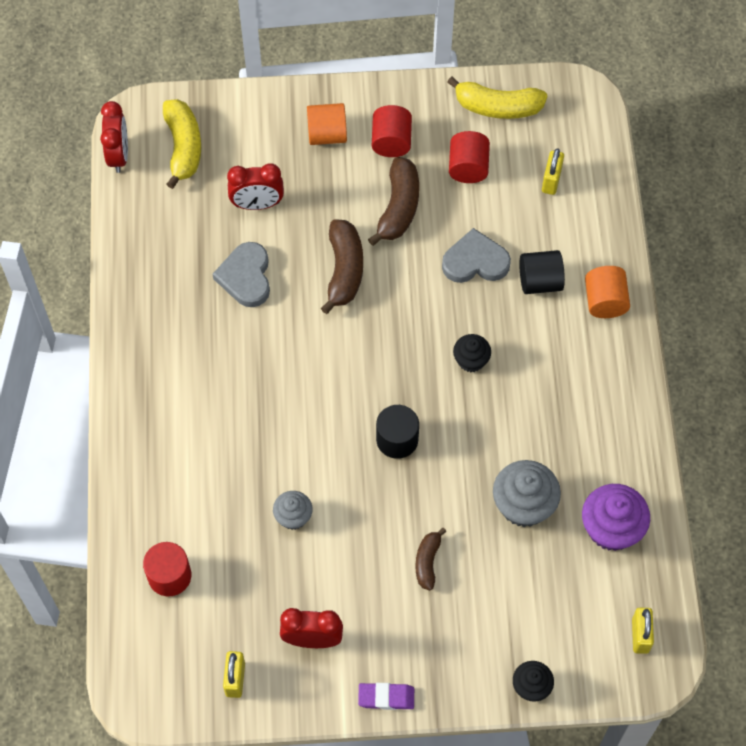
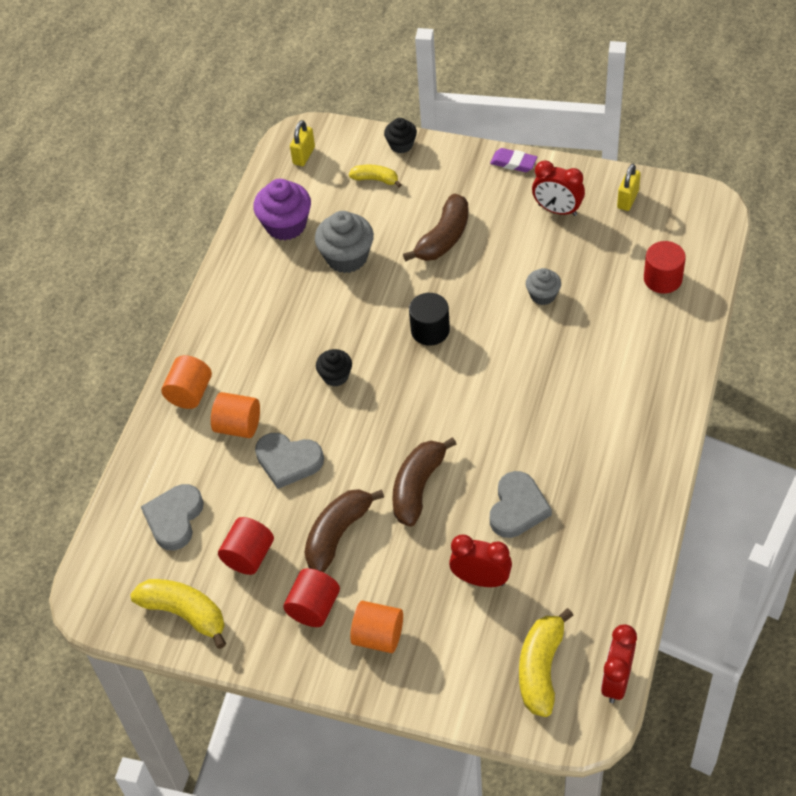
camera: 155 degrees left, 10 degrees down
(427, 562) = (443, 238): brown banana -> brown banana, size x1.71
(539, 624) = (376, 179): none -> yellow banana
(540, 281) = (238, 426): black cylinder -> orange cylinder
(551, 180) = (174, 518): yellow padlock -> grey heart

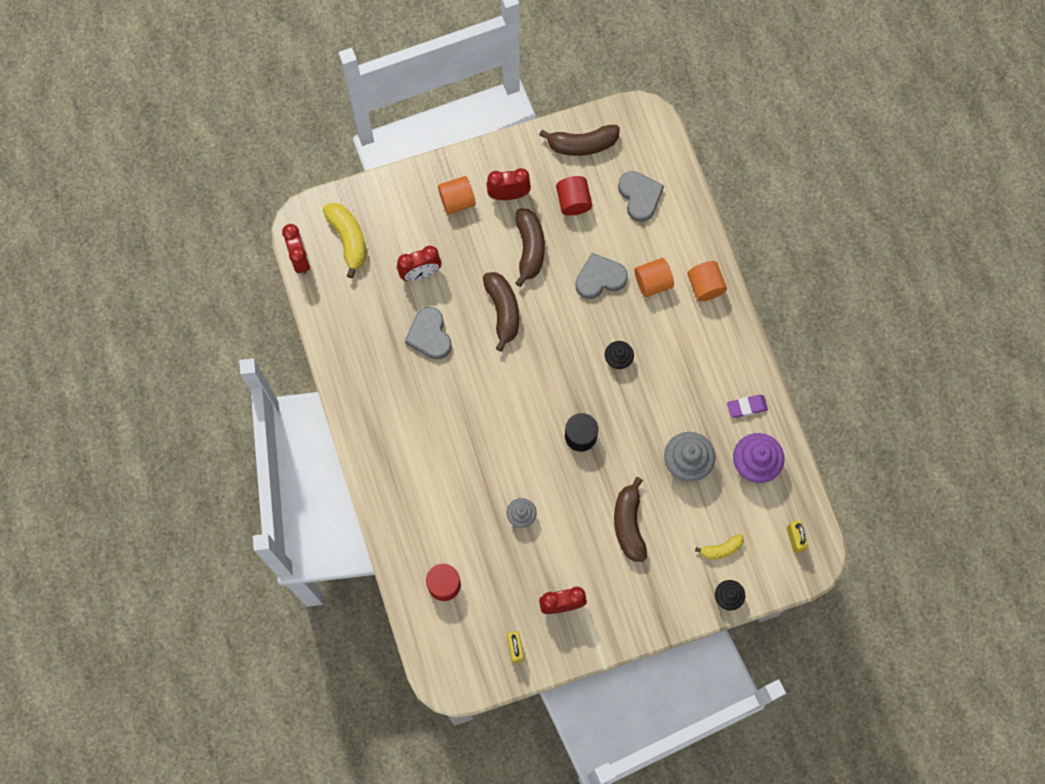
camera: 140 degrees right, 20 degrees up
(185, 614) = (582, 144): yellow banana -> brown banana
(314, 607) = (508, 194): red cylinder -> red clock
(513, 163) = (627, 633): purple eraser -> purple eraser (746, 407)

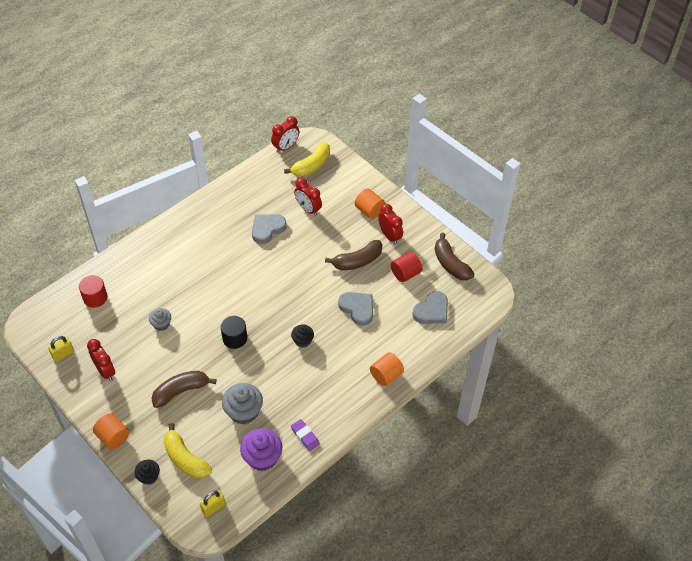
camera: 65 degrees right, 20 degrees down
(503, 311) = (304, 262): brown banana -> none
(653, 282) = (371, 341): orange cylinder -> orange cylinder (113, 437)
(721, 549) = (185, 458): yellow banana -> yellow banana, size x1.71

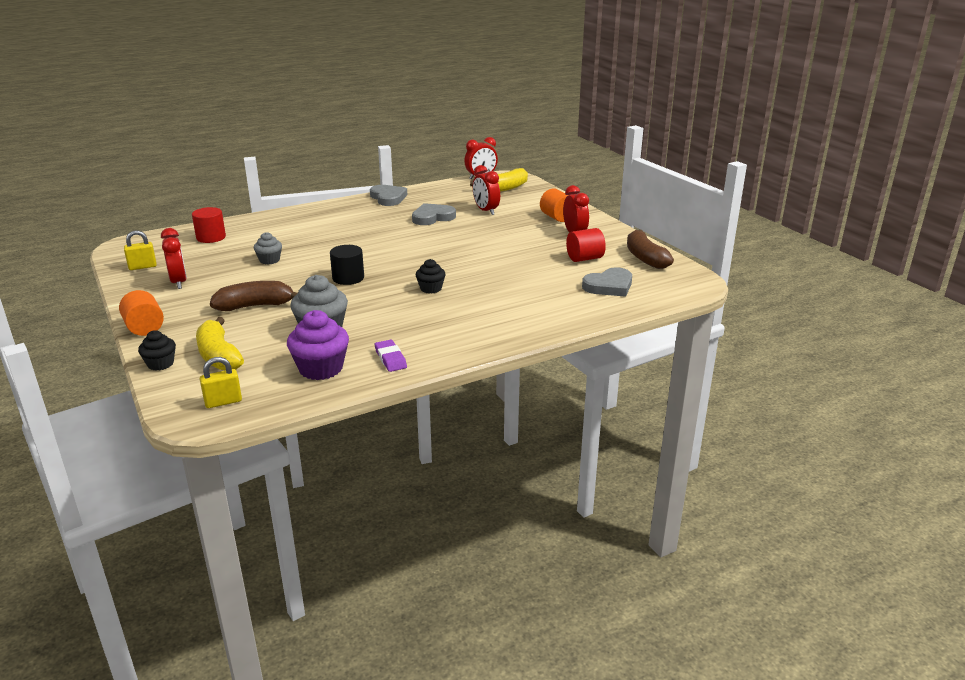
camera: 15 degrees right, 25 degrees down
(357, 261) = (527, 245): brown banana -> none
(357, 308) = (512, 275): grey heart -> grey heart (388, 198)
(386, 375) = (527, 325): orange cylinder -> none

